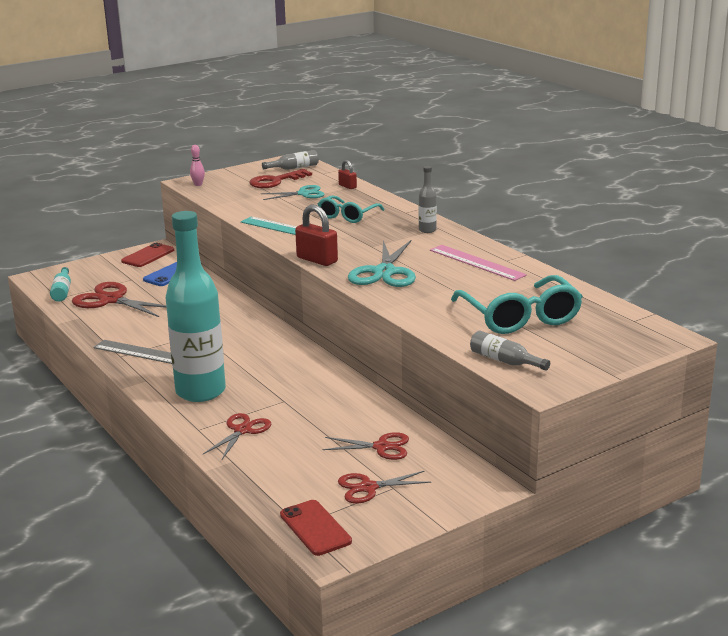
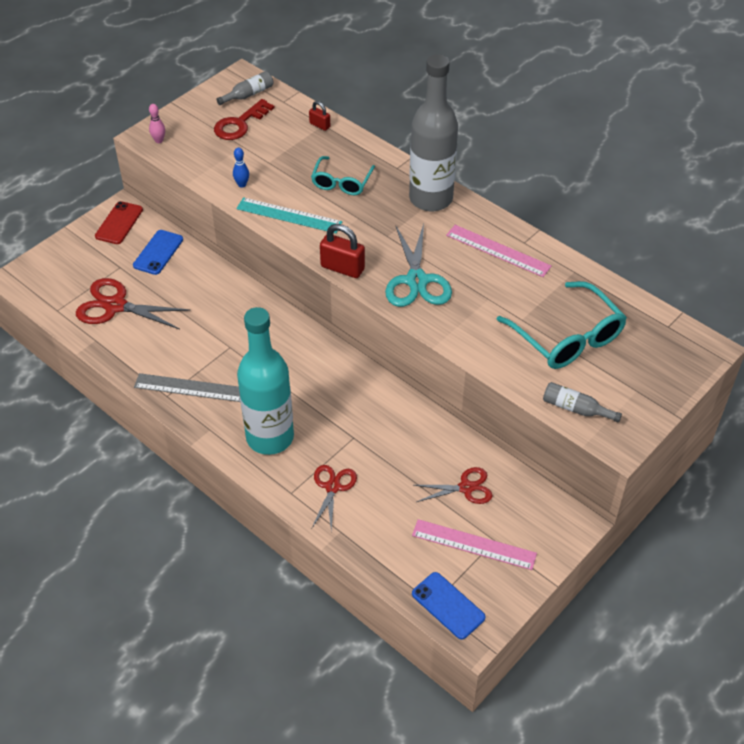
camera: 15 degrees left, 25 degrees up
(62, 291) = (56, 298): turquoise bottle -> none
(255, 210) = (242, 184): none -> blue bowling pin
(303, 194) = (279, 145): turquoise scissors -> none
(315, 528) = (448, 605): red phone -> blue phone
(368, 488) = (474, 544): red scissors -> pink ruler
(427, 230) = (431, 199): grey bottle -> grey bottle, size x2.48

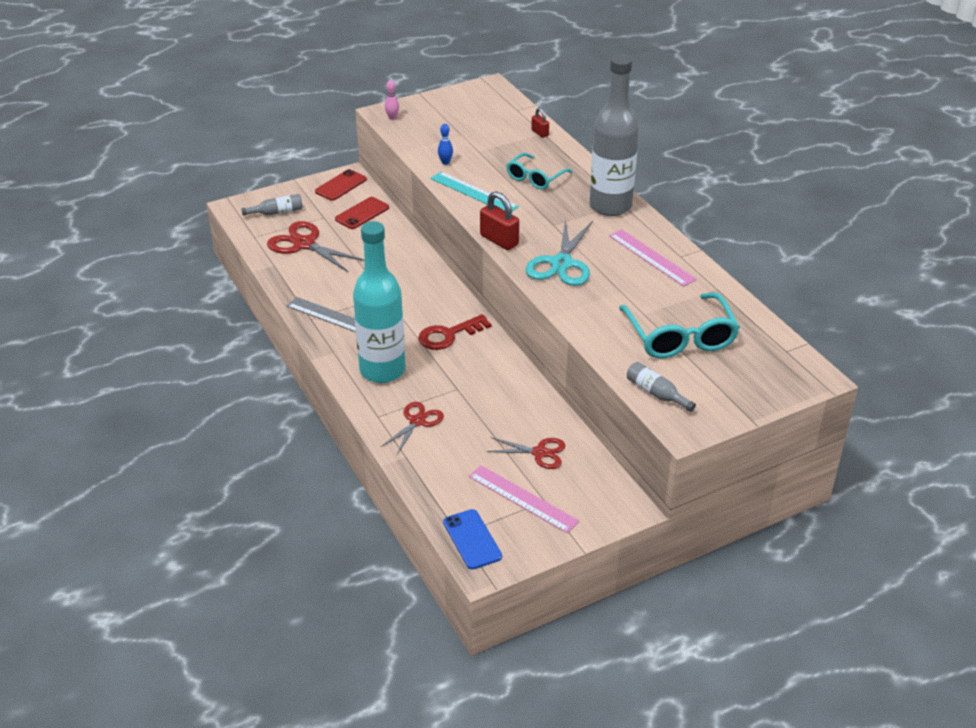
camera: 20 degrees right, 10 degrees down
(158, 252) = (362, 213): blue phone -> red phone
(240, 124) = (469, 119): red key -> red key (448, 335)
(248, 94) = (489, 99): grey bottle -> grey bottle (277, 212)

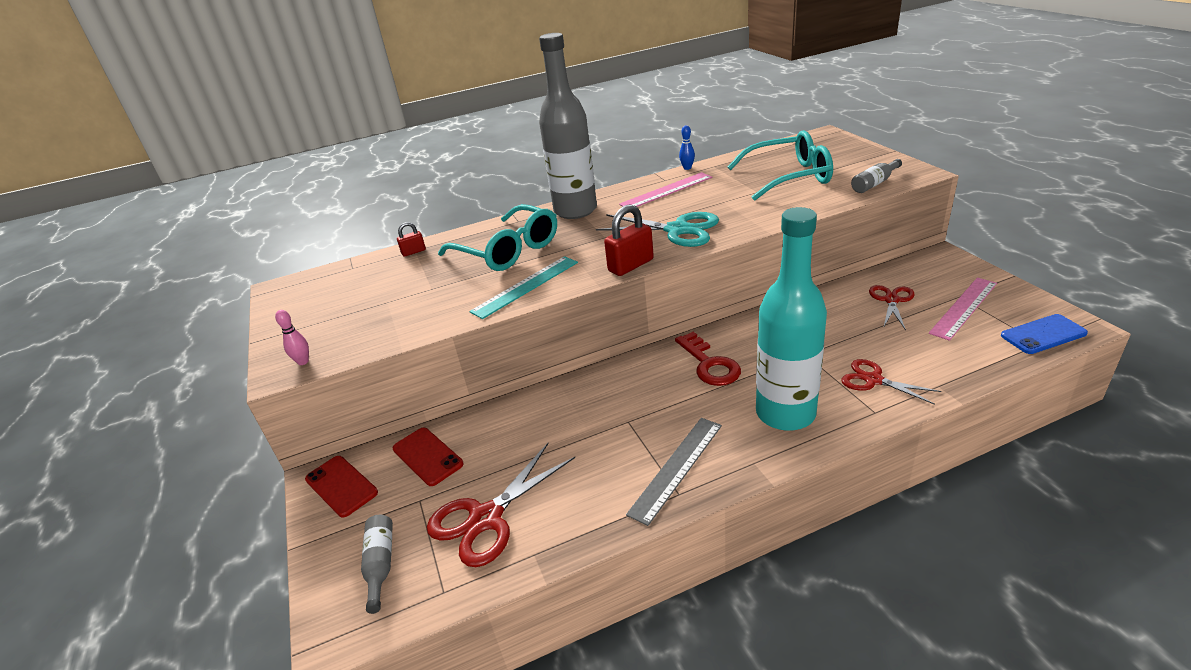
camera: 80 degrees left, 5 degrees down
(445, 162) = (447, 310): blue bowling pin -> blue bowling pin (687, 168)
(535, 178) = (508, 250): turquoise glasses -> turquoise glasses, size x1.61

